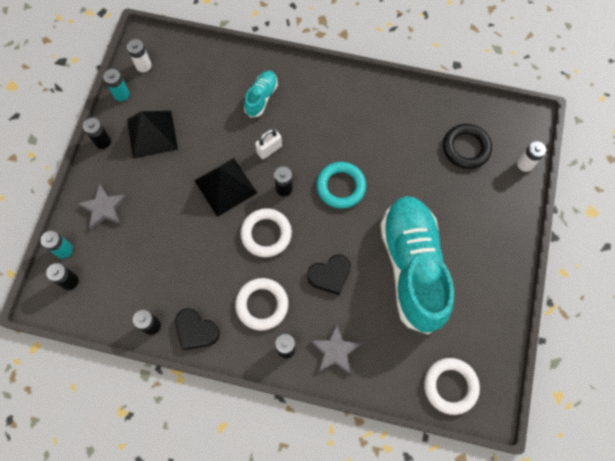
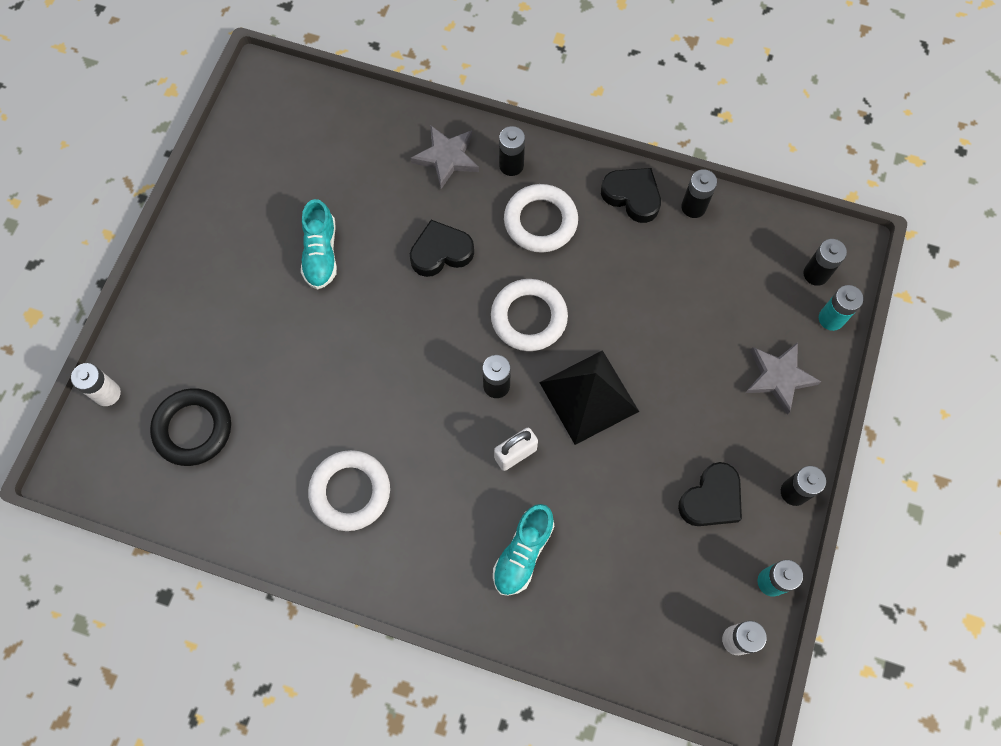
camera: 175 degrees left, 0 degrees up
(152, 134) = (711, 499): black pyramid -> black heart
(341, 187) = (407, 381): turquoise ring -> none
(412, 267) = (321, 254): turquoise shoe -> turquoise shoe, size x0.43
(450, 386) = (304, 107): white ring -> white ring (350, 492)

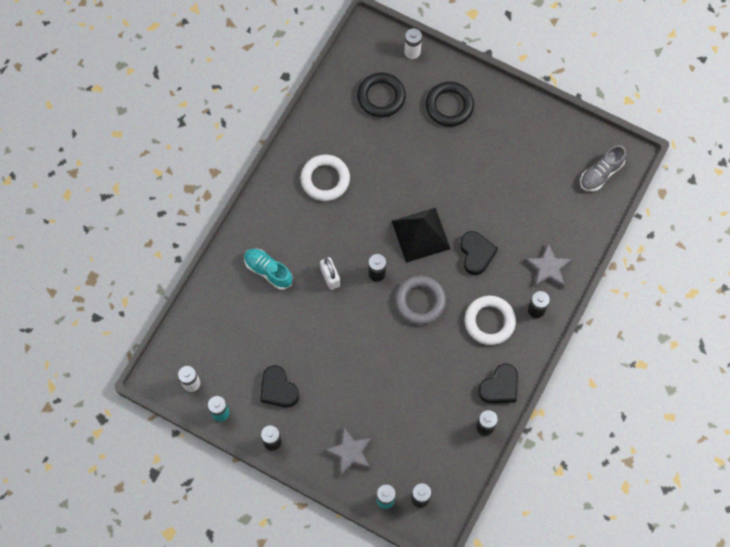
camera: 100 degrees right, 0 degrees up
(201, 324) = (449, 106): none -> black ring
(292, 109) = (601, 173): none -> grey shoe
(321, 254) = (487, 180): turquoise shoe -> none
(529, 317) = (420, 301): white ring -> grey ring
(589, 396) = (359, 328): black pyramid -> black pyramid (421, 234)

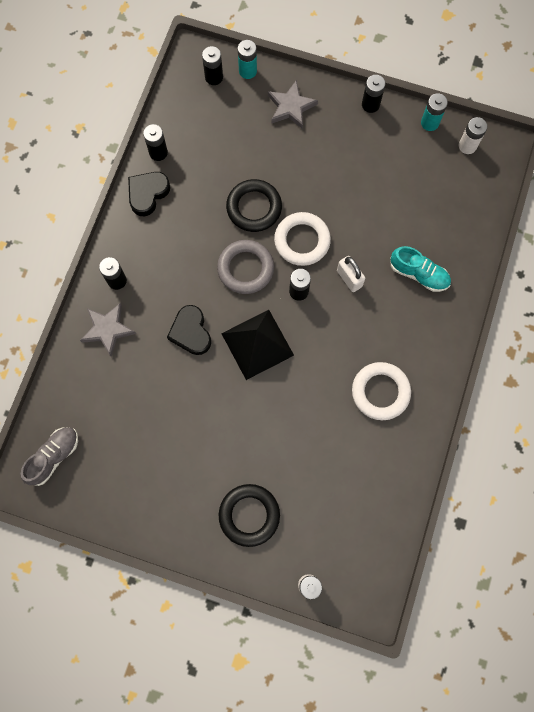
camera: 170 degrees right, 5 degrees up
(278, 389) = (377, 154): black heart -> none
(381, 97) = (336, 512): black ring -> black ring (254, 208)
(489, 321) = (166, 259): white ring -> white ring (302, 241)

